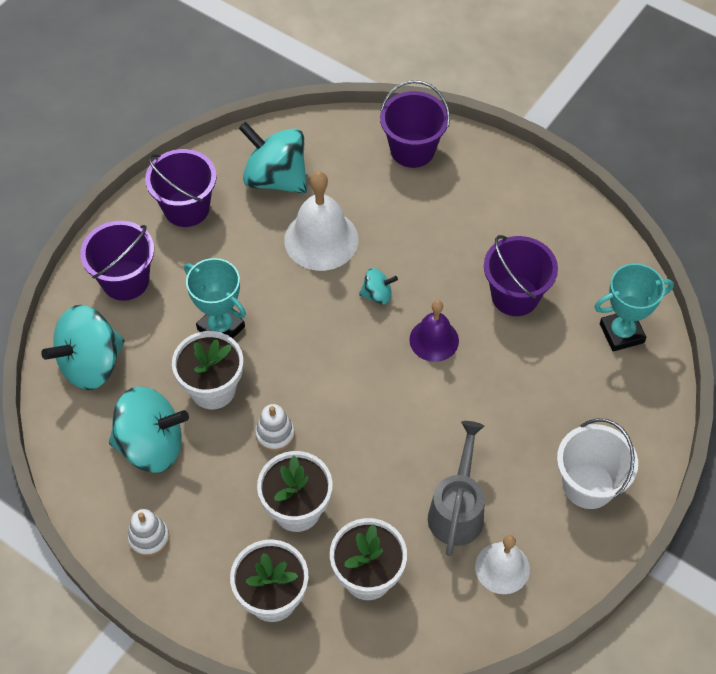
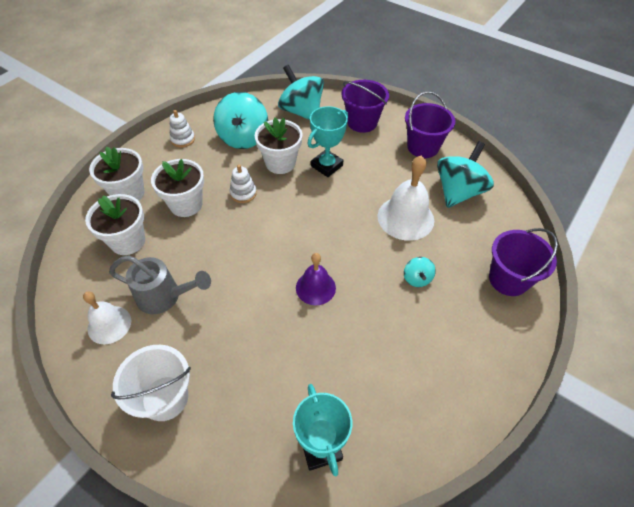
camera: 90 degrees right, 5 degrees down
(377, 295) = (357, 251): turquoise spinning top -> turquoise spinning top (417, 278)
(515, 296) = (360, 352): purple bucket -> none

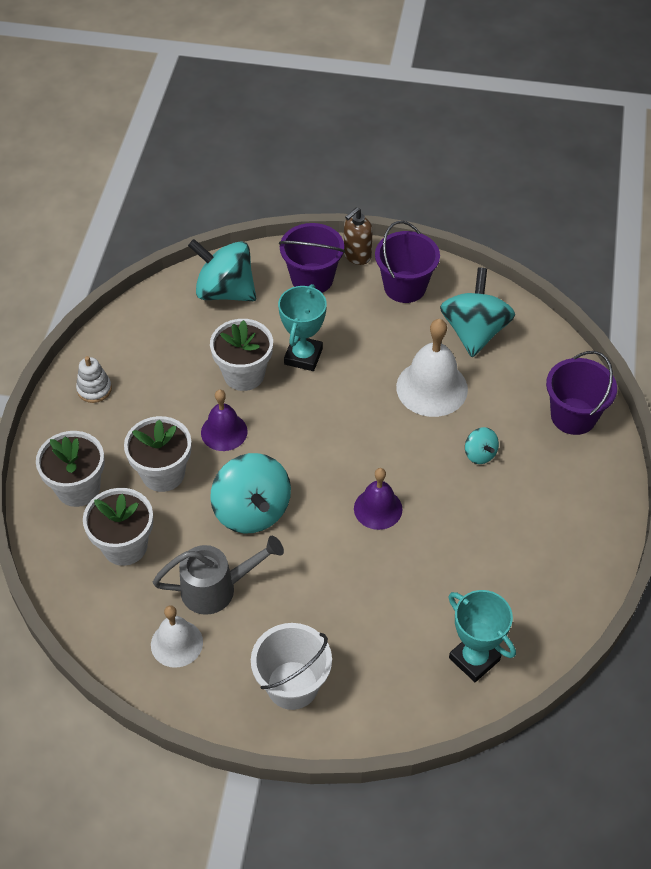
camera: 25 degrees left, 0 degrees up
(243, 138) = (173, 357): turquoise spinning top -> turquoise spinning top (252, 511)
(243, 193) = (224, 432): white stacking toy -> purple bell
(400, 118) = (357, 256): none -> brown soap dispenser

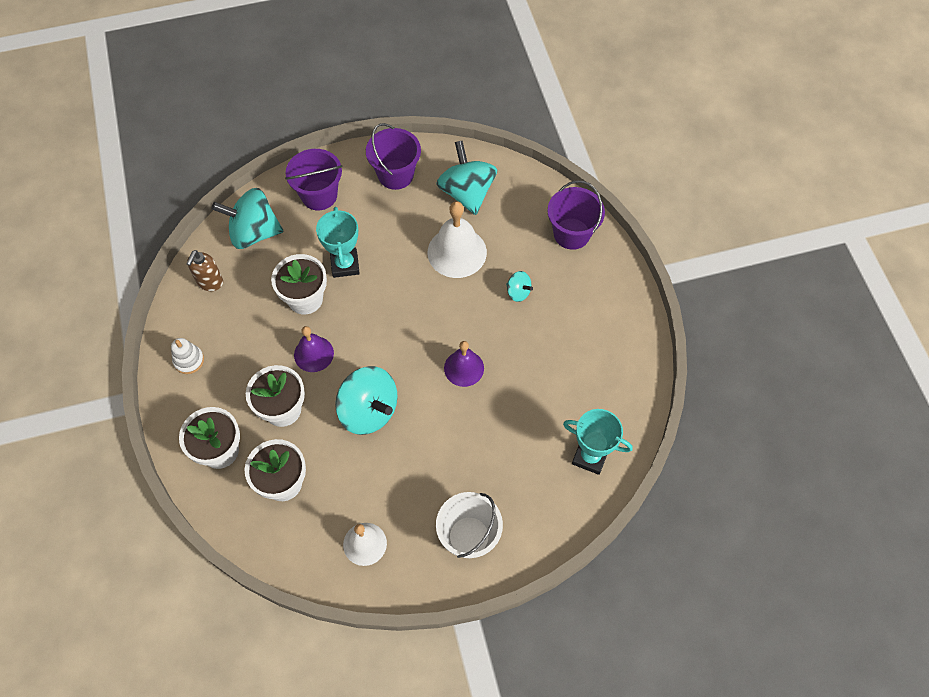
camera: 25 degrees left, 10 degrees up
(216, 588) = (373, 486): grey watering can -> none
(357, 256) = (345, 162): brown soap dispenser -> brown soap dispenser (210, 282)

